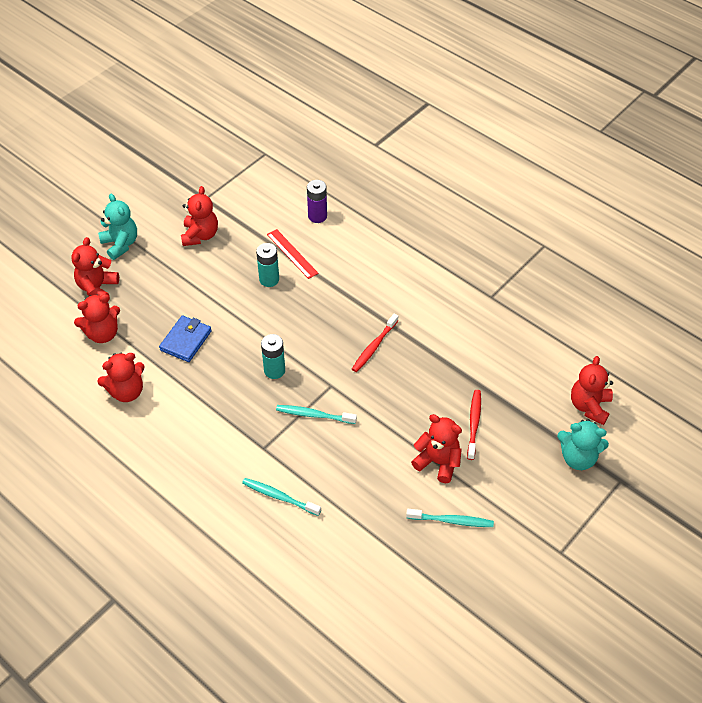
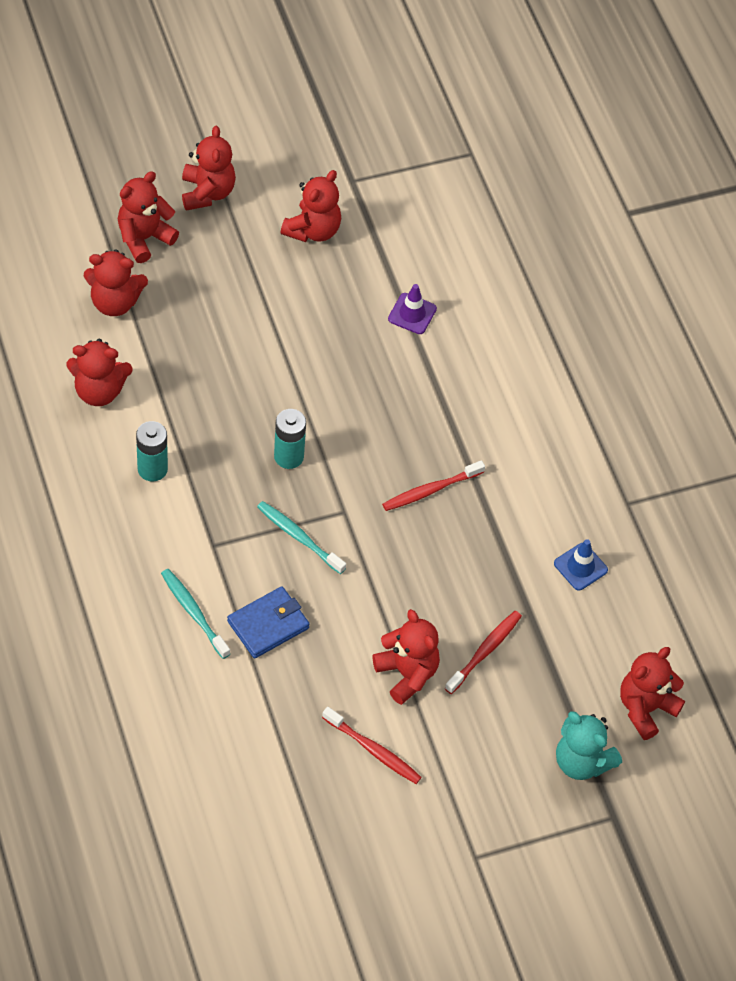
camera: 25 degrees right, 5 degrees up
(120, 244) = (207, 192): turquoise teddy bear -> red teddy bear
(186, 340) = (207, 362): blue wallet -> blue wallet (268, 625)
(269, 279) = (360, 334): turquoise battery -> turquoise battery (152, 469)
(292, 253) = (412, 314): red ruler -> purple traffic cone
(317, 216) = (479, 278): purple battery -> none
(451, 521) = (373, 750): turquoise toothbrush -> red toothbrush
(492, 345) = (580, 567): none -> blue traffic cone

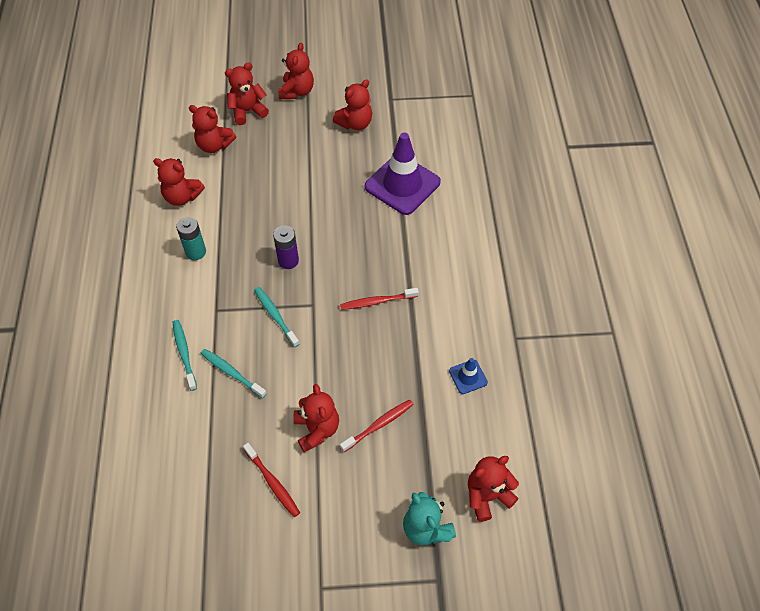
camera: 20 degrees right, 0 degrees up
(268, 625) = (232, 373): blue wallet -> turquoise toothbrush
(289, 456) = (288, 261): turquoise battery -> purple battery
(412, 314) = (402, 184): purple traffic cone -> purple traffic cone, size x2.20

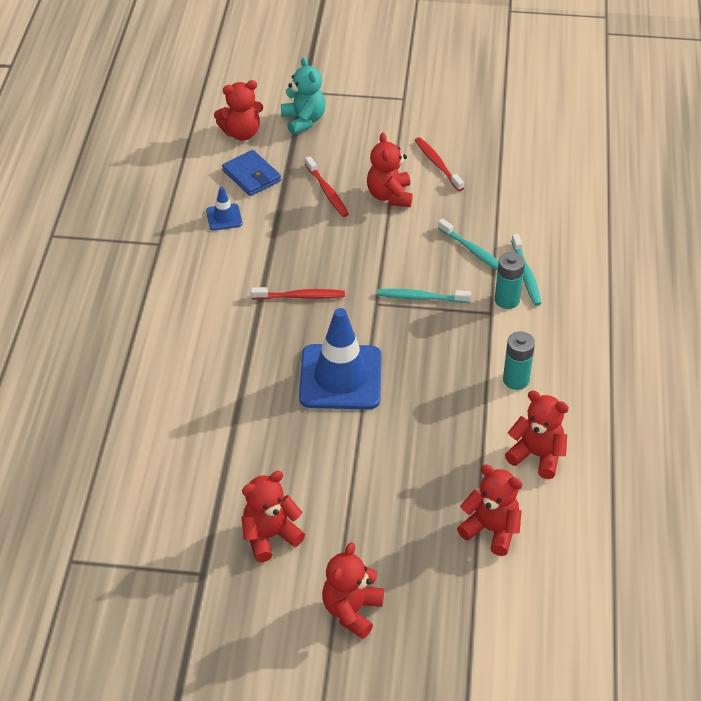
camera: 170 degrees left, 10 degrees down
(202, 324) = (507, 300): none -> turquoise battery
(247, 111) = (436, 584): red teddy bear -> none
(275, 316) = (421, 297): turquoise toothbrush -> turquoise toothbrush turned 120 degrees clockwise
(288, 261) = (398, 354): purple battery -> none
(330, 235) = (340, 377): none -> blue traffic cone
(379, 425) = (327, 192): red toothbrush -> red toothbrush turned 90 degrees counterclockwise
(402, 184) = (228, 430): purple traffic cone -> none
(458, 434) = (251, 176): none -> blue wallet

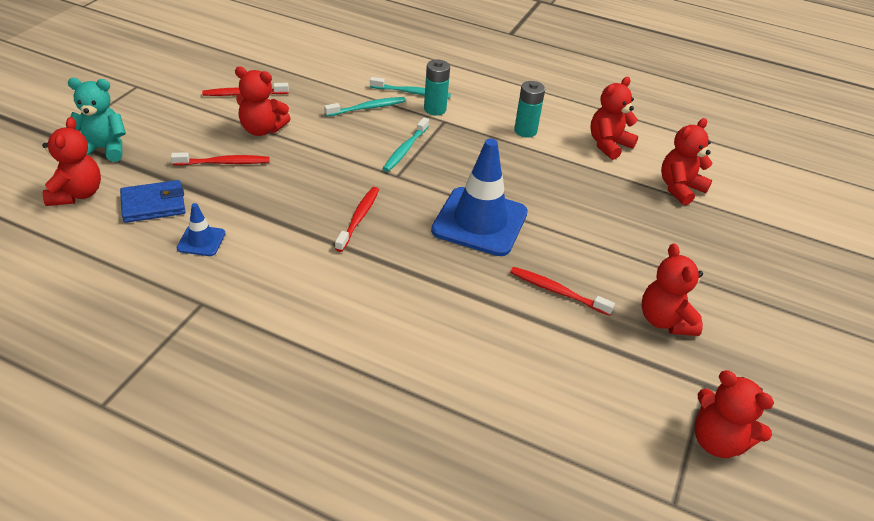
camera: 75 degrees left, 5 degrees down
(272, 451) = (557, 291): none -> red toothbrush
(352, 610) = (757, 289): red teddy bear -> red teddy bear (717, 441)

